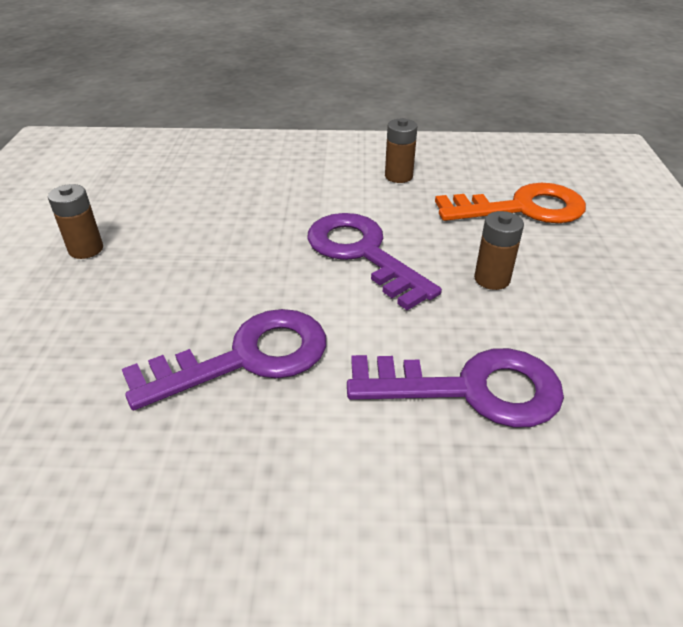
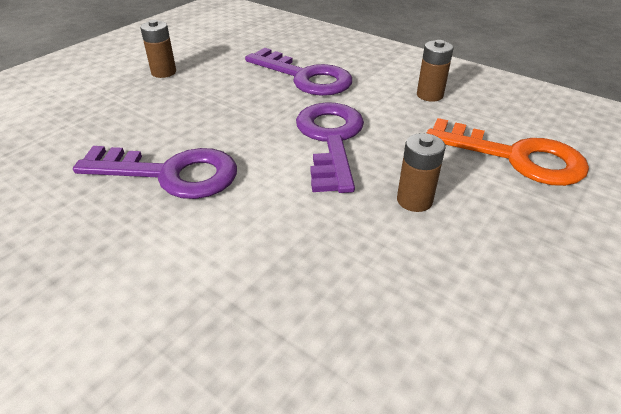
camera: 35 degrees right, 0 degrees up
(470, 389) = (292, 271): purple key -> purple key (305, 77)

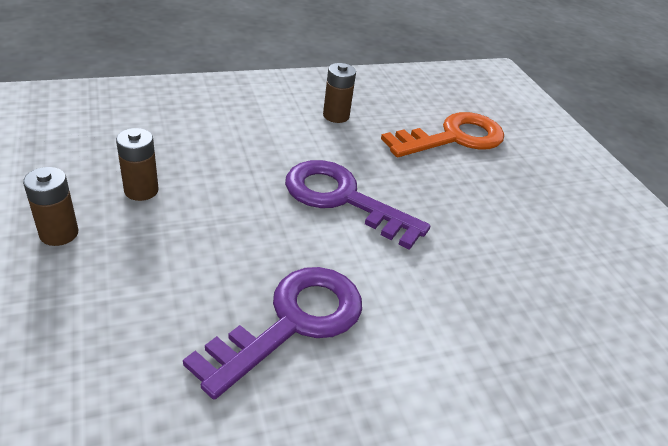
camera: 60 degrees left, 0 degrees up
(305, 77) = (218, 152): purple key -> none
(414, 200) = (461, 208): brown battery -> brown battery (141, 190)

